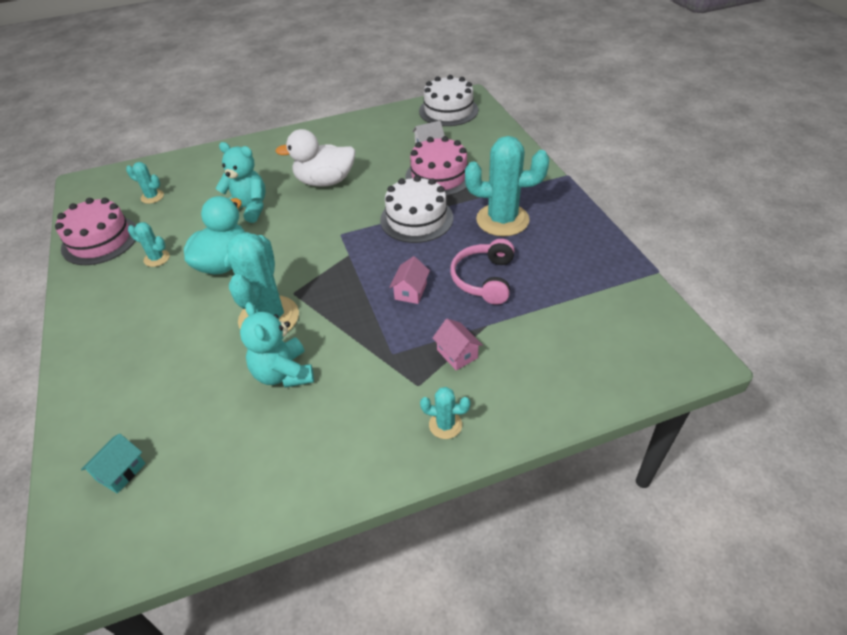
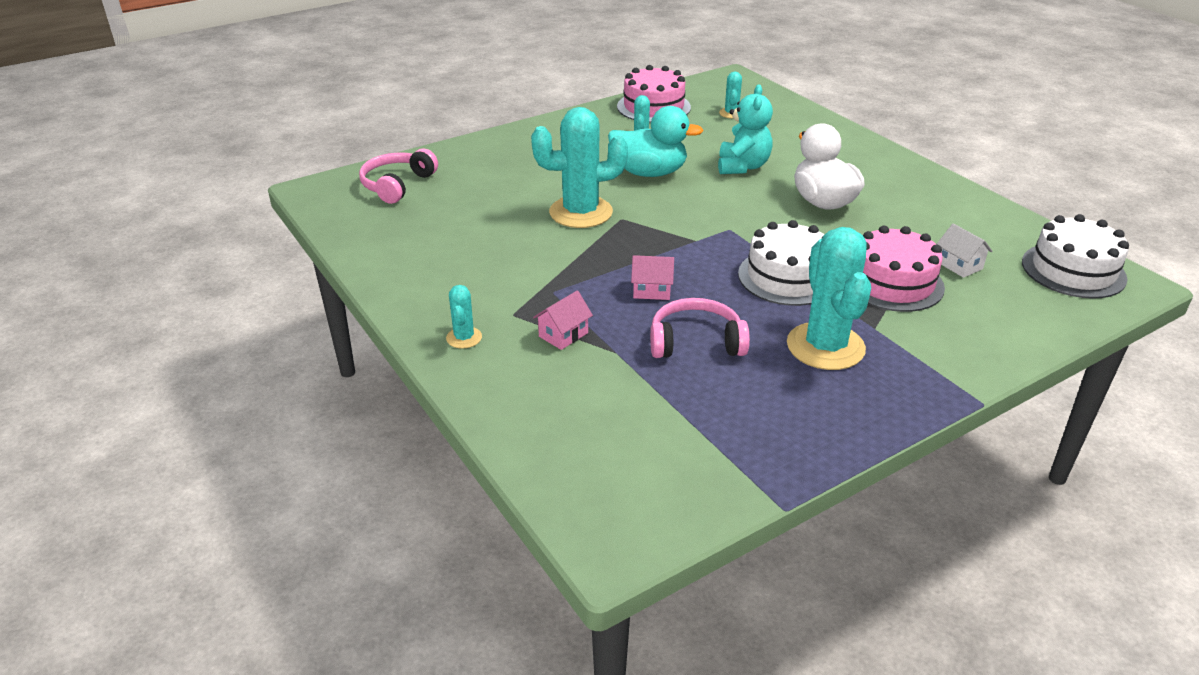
camera: 75 degrees right, 10 degrees down
(121, 472) = (397, 185): turquoise house -> pink headphones
(283, 373) = (511, 234): turquoise teddy bear -> none

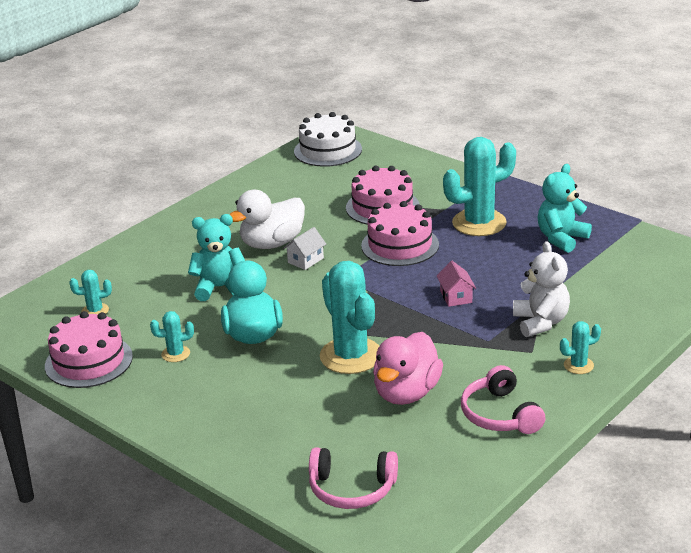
camera: 105 degrees left, 5 degrees down
(500, 229) = (406, 393): none -> pink duck
(563, 335) = (540, 322): pink house -> white teddy bear
(696, 342) = (509, 268): pink headphones -> pink headphones (500, 414)
(755, 407) = (561, 239): none -> turquoise teddy bear
(787, 277) = (400, 245): white cake -> pink cake
(959, 265) = (344, 186): white house -> white house (305, 260)

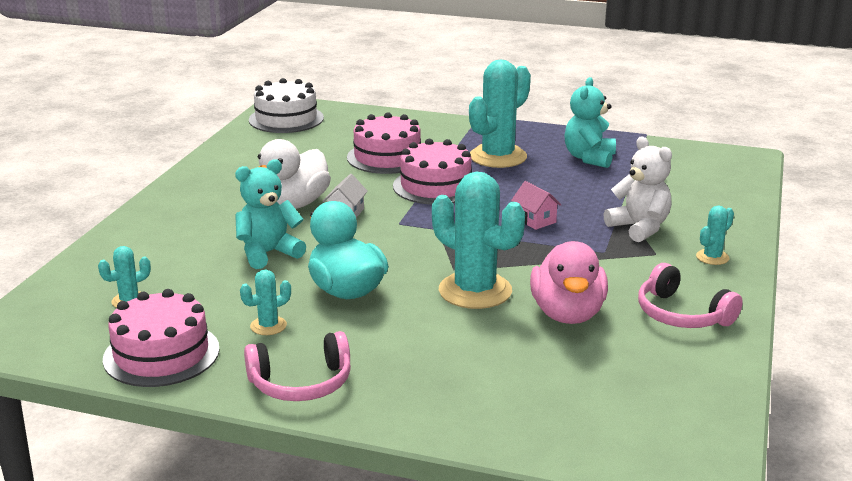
camera: 25 degrees left, 5 degrees down
(352, 489) = (597, 420): pink headphones -> pink headphones (301, 383)

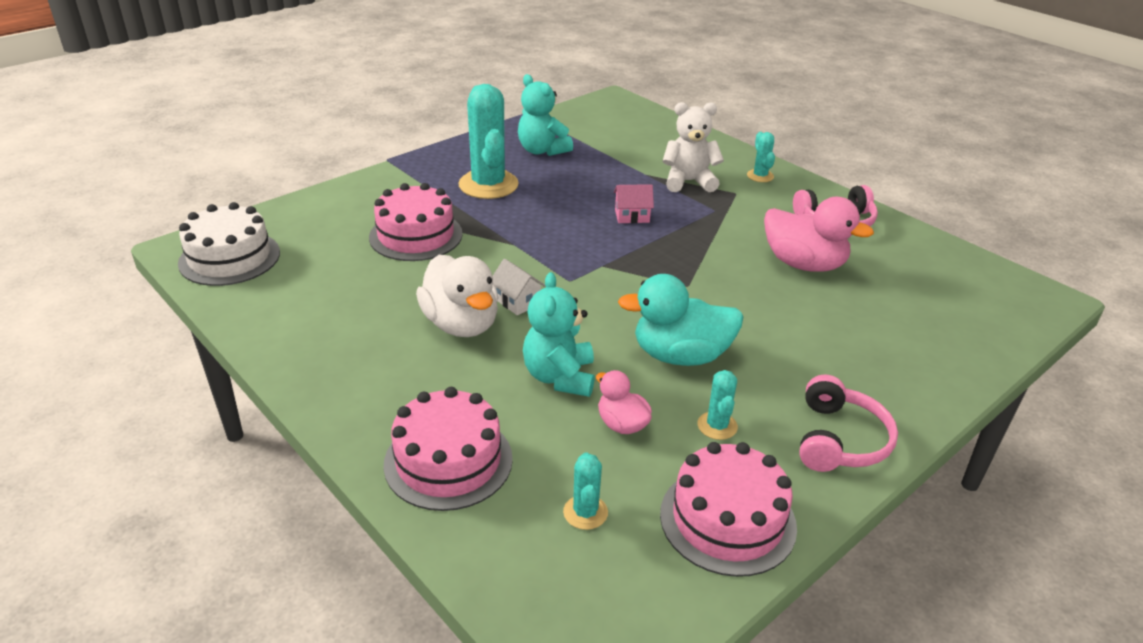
camera: 60 degrees left, 10 degrees up
(235, 289) = (622, 424): none -> pink duck
(435, 186) = (512, 235): pink cake -> pink cake (448, 461)
(475, 291) = (734, 290): turquoise cactus -> none

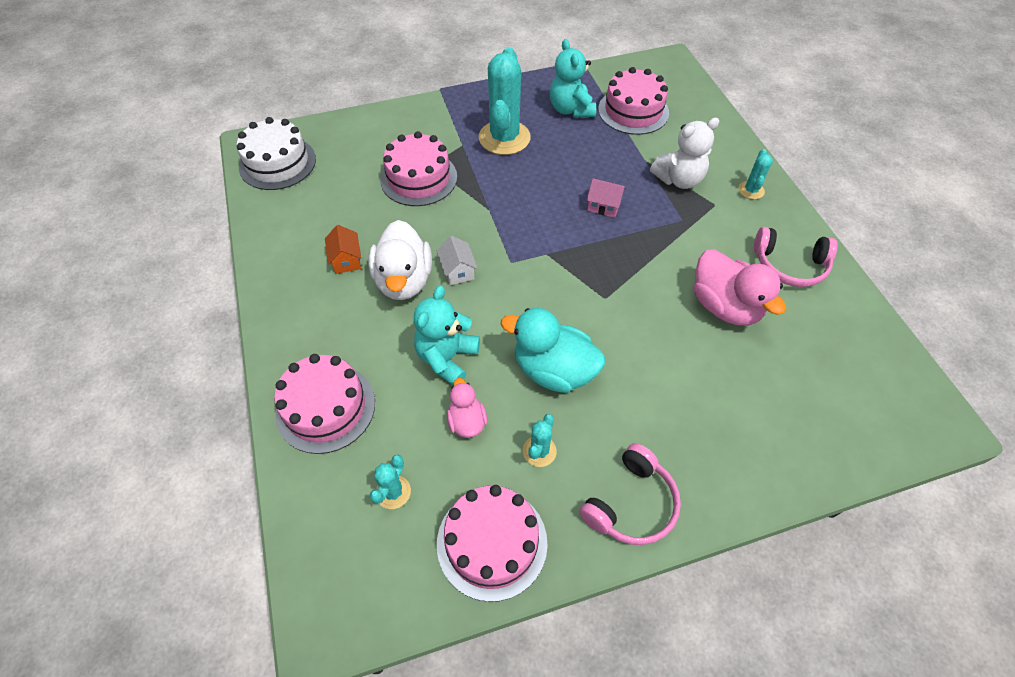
camera: 25 degrees right, 20 degrees up
(379, 323) = (346, 260): none -> orange house
(605, 140) = (633, 111): none -> pink cake
(688, 182) = (679, 179): white teddy bear -> white teddy bear turned 135 degrees clockwise

